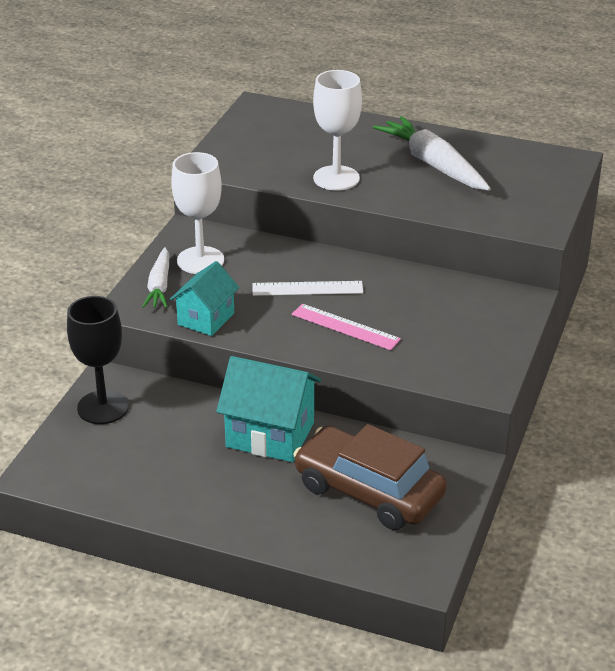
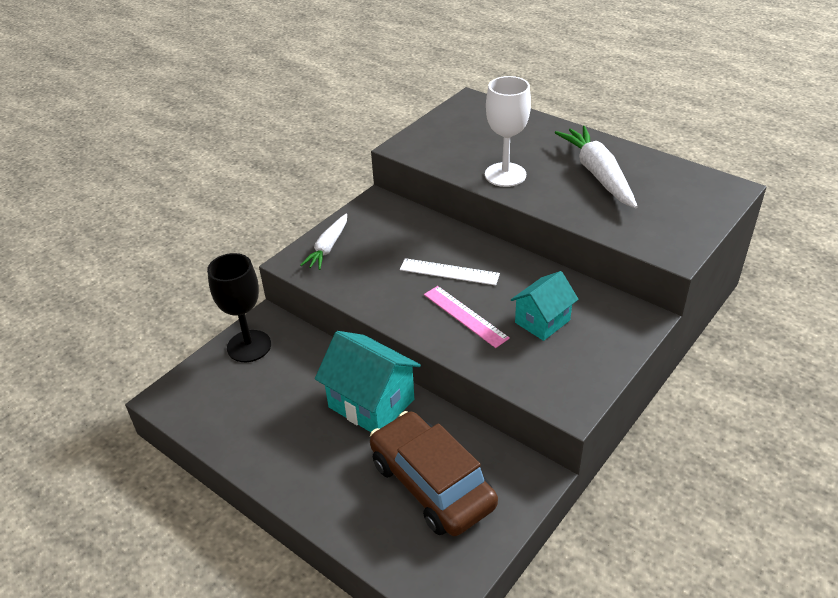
camera: 20 degrees right, 5 degrees up
(200, 260) = (372, 229): white goblet -> none
(206, 319) = (350, 285): turquoise house -> turquoise house (542, 321)

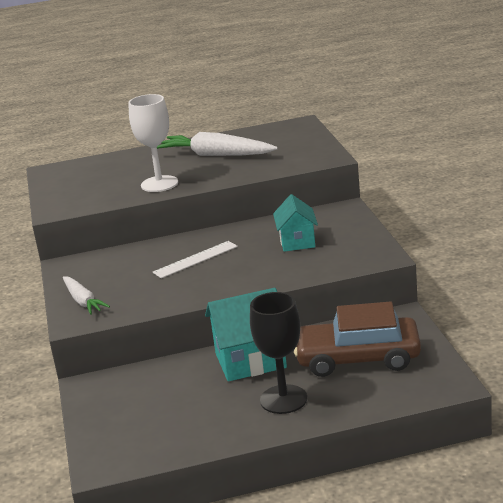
camera: 50 degrees left, 15 degrees down
(249, 346) = (104, 402): black goblet -> black goblet (283, 399)
(465, 316) = (249, 267): pink ruler -> none

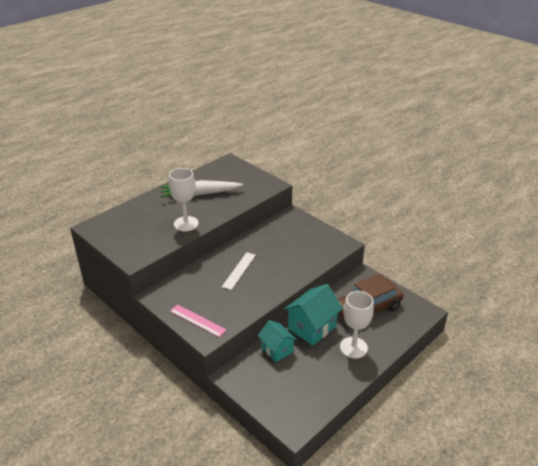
camera: 35 degrees left, 10 degrees up
(83, 301) = (197, 320): white carrot -> pink ruler
(283, 399) = (353, 347): black goblet -> white goblet
(297, 241) = (287, 243): turquoise house -> turquoise house (277, 349)

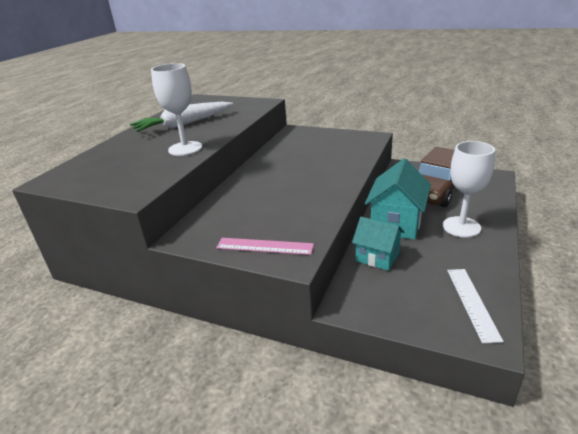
camera: 20 degrees left, 5 degrees down
(239, 270) = (276, 185): white ruler -> white ruler (472, 303)

